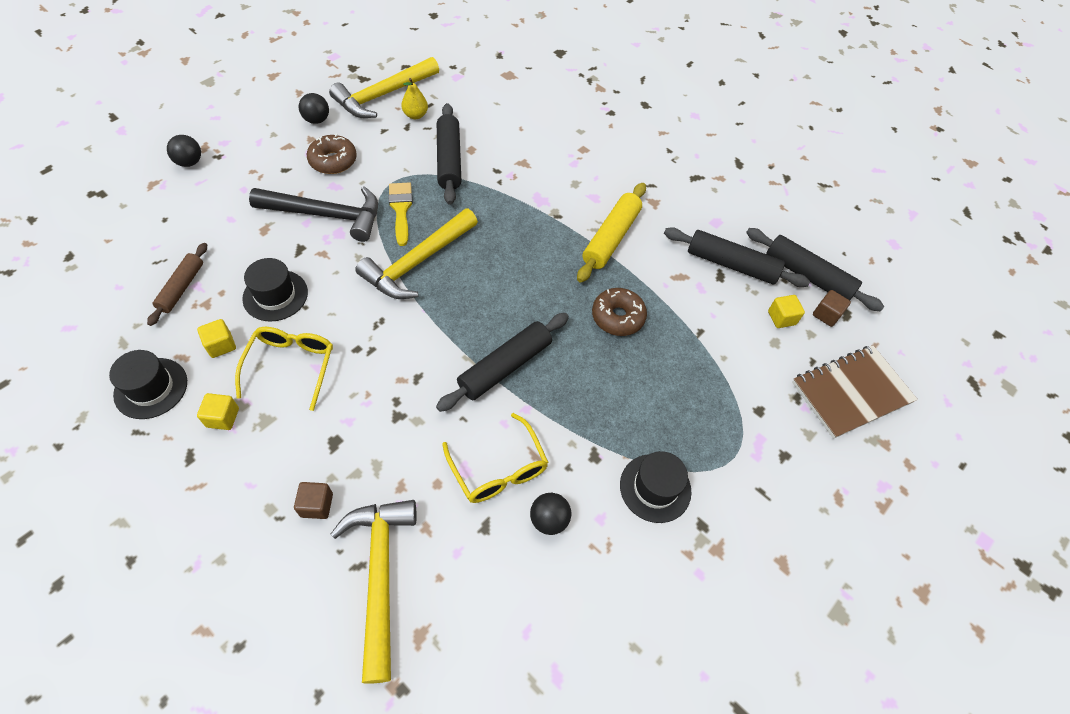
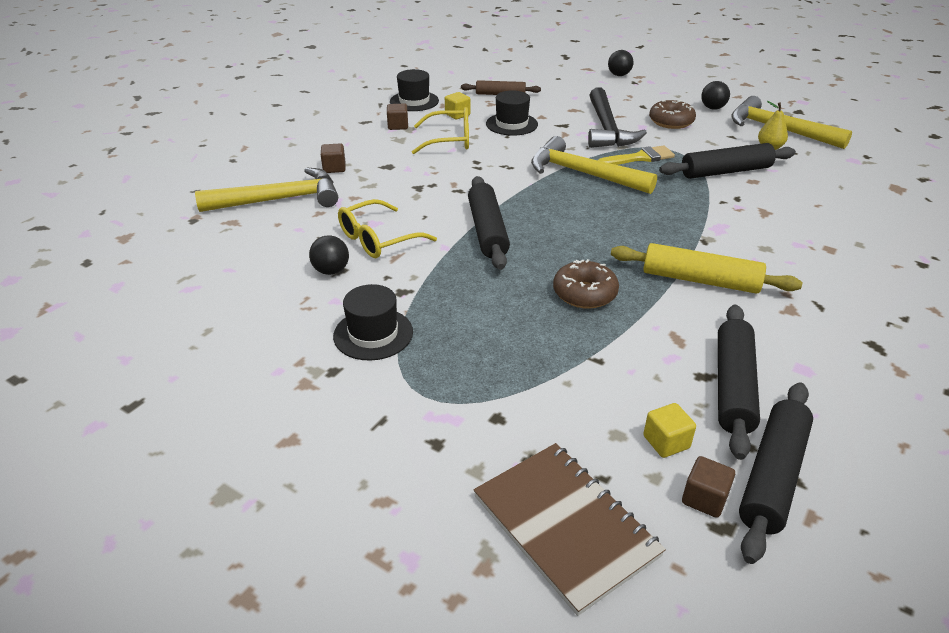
camera: 85 degrees right, 20 degrees down
(223, 417) = (398, 126): yellow cube -> brown cube
(505, 367) = (487, 230): black rolling pin -> black rolling pin turned 45 degrees clockwise

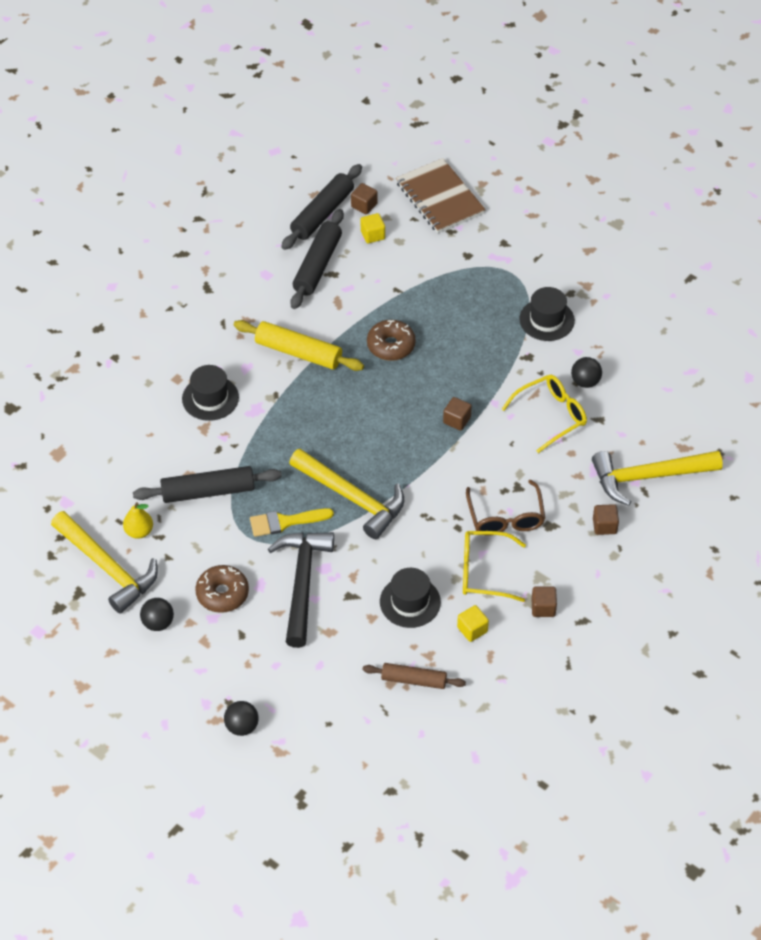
camera: 175 degrees left, 15 degrees up
(414, 101) = (525, 669): black hat -> black hat (210, 398)
(430, 169) = (505, 517): none -> brown glasses
(487, 230) = (457, 420): black rolling pin -> brown cube

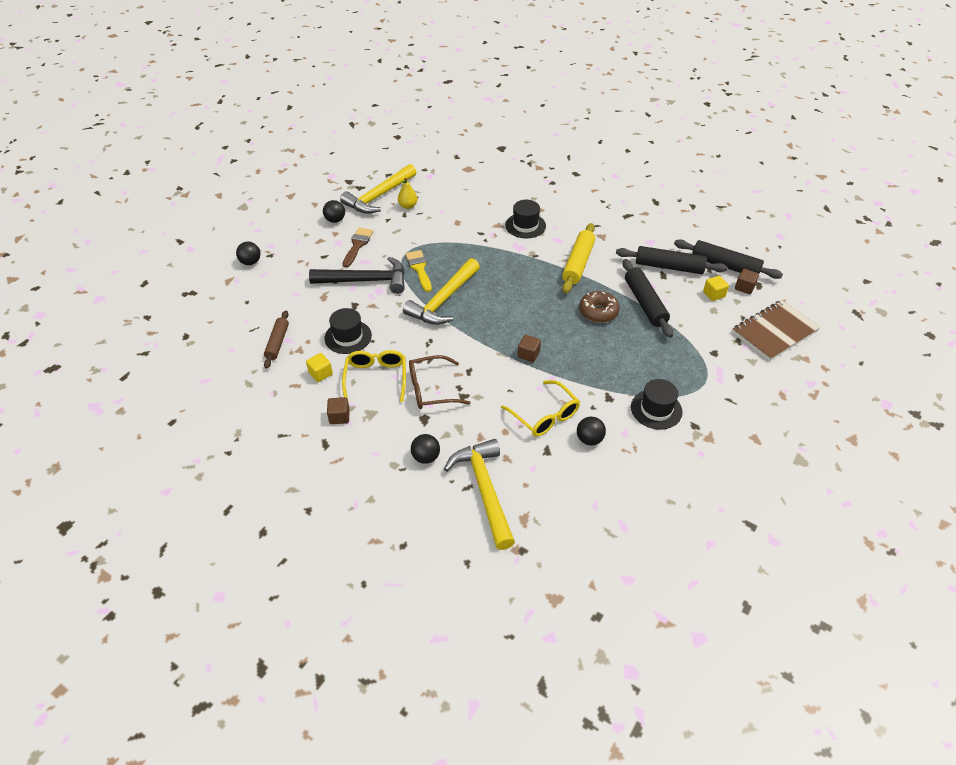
camera: 85 degrees right, 5 degrees down
(208, 491) = (443, 231): black rolling pin -> black rolling pin (645, 303)
(222, 594) = (357, 245): brown donut -> brown brush
(604, 526) = (426, 457): brown cube -> black ball

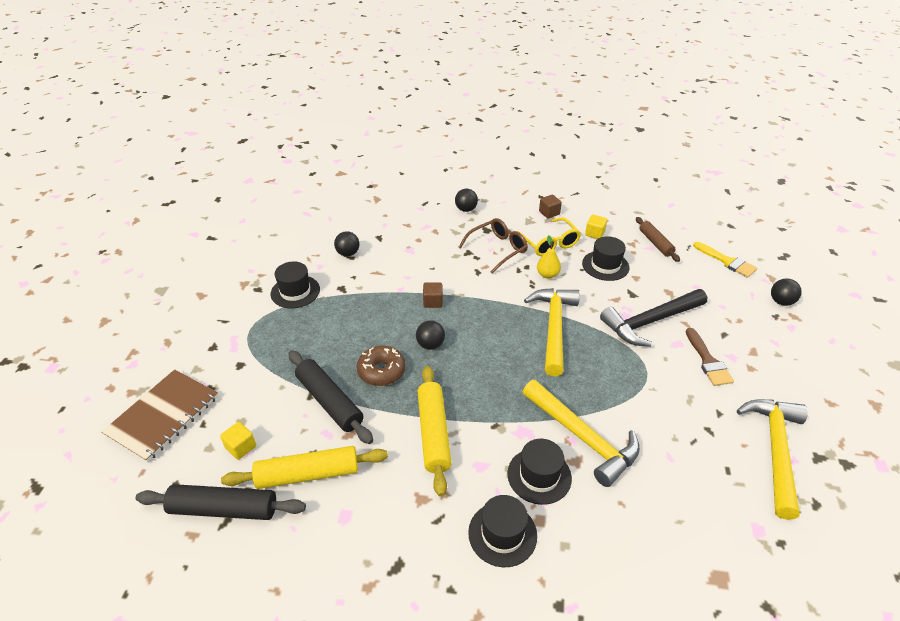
camera: 155 degrees right, 5 degrees down
(335, 220) = (774, 387): black ball -> black ball (430, 345)
(408, 206) = (720, 448): yellow pear -> yellow pear (547, 275)
(419, 268) = (612, 355): yellow brush -> yellow brush (727, 261)
(484, 489) = (412, 205): yellow hammer -> yellow hammer (583, 438)
(544, 416) = (392, 258): yellow glasses -> none
(563, 210) = (502, 534): none -> black hat
(669, 267) = (308, 474): black rolling pin -> yellow rolling pin
(744, 287) = (196, 475): brown cube -> none

